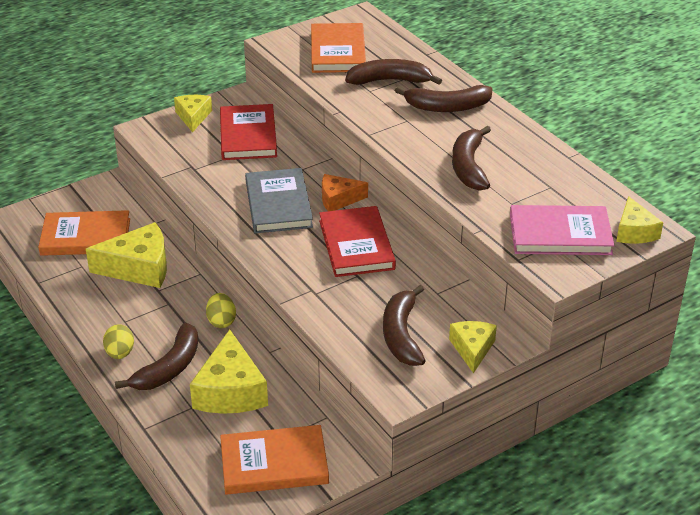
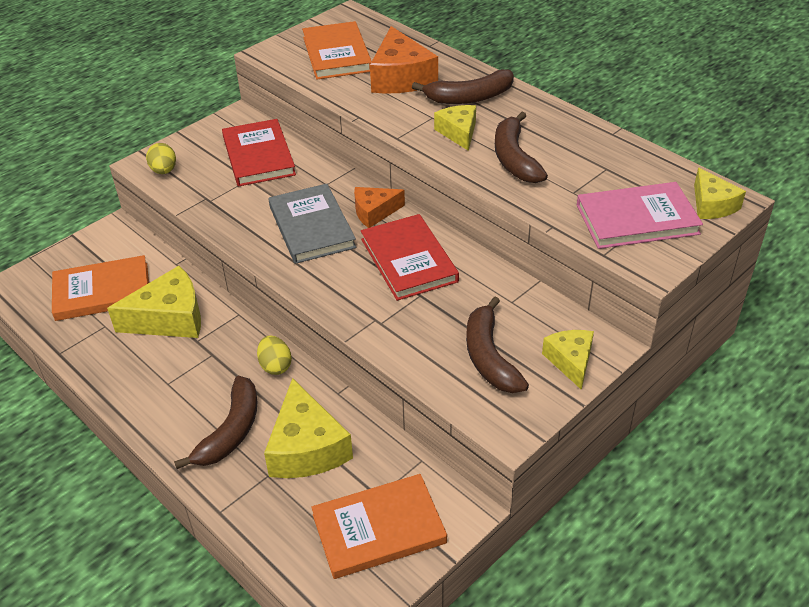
camera: 10 degrees left, 5 degrees up
(120, 353) = (171, 423): yellow egg -> yellow egg (164, 171)
(193, 117) = (194, 144): yellow cheese -> yellow cheese (458, 132)
(390, 81) = (401, 77): brown banana -> orange cheese

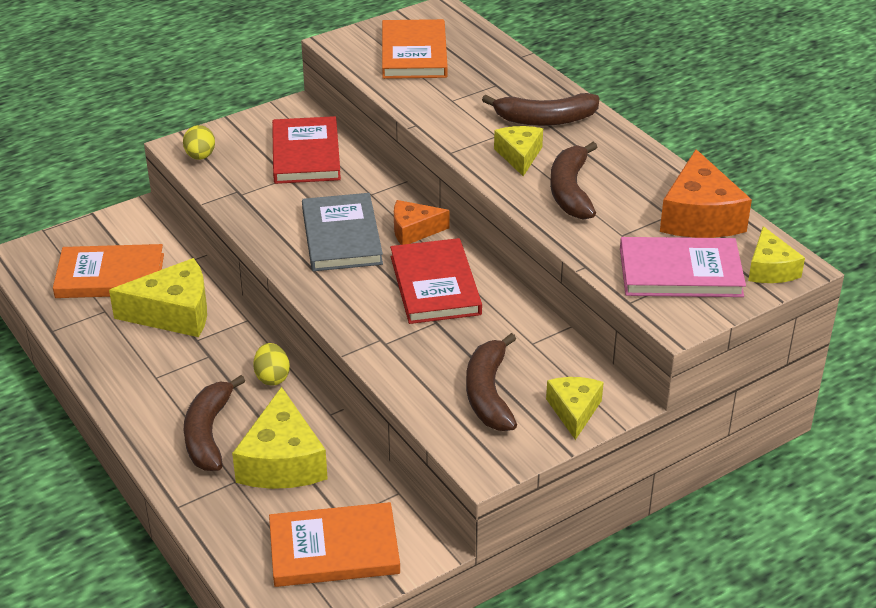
camera: 10 degrees right, 5 degrees down
(231, 431) = (208, 433): brown banana -> brown banana turned 150 degrees clockwise
(401, 77) = (476, 88): orange cheese -> orange cheese (699, 216)

